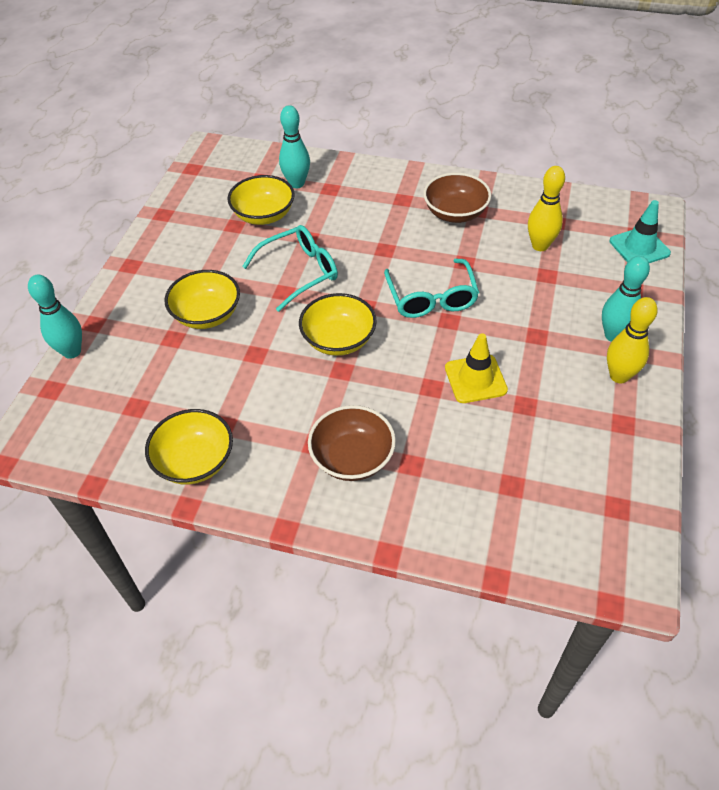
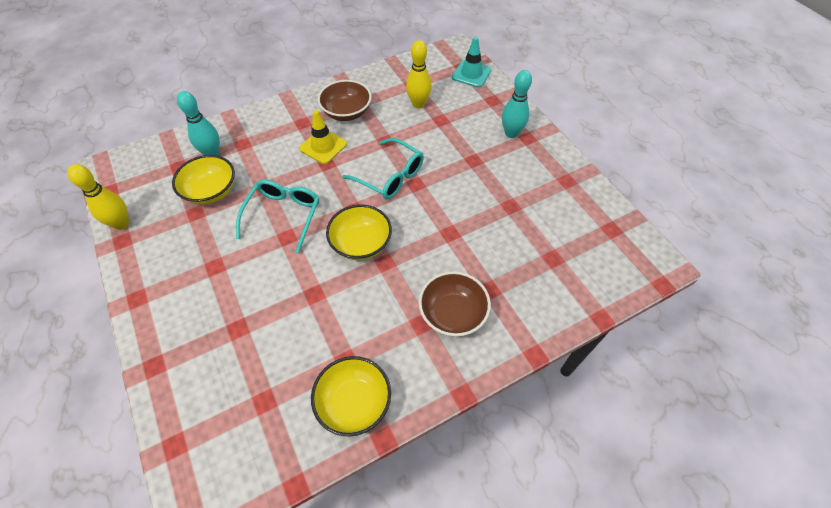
camera: 45 degrees left, 5 degrees up
(72, 351) = (159, 402): turquoise bowling pin -> none
(207, 314) = (246, 292): yellow bowl -> none
(475, 379) = (469, 210): yellow traffic cone -> yellow traffic cone (323, 146)
(619, 376) = (537, 155): yellow bowling pin -> yellow bowling pin (122, 224)

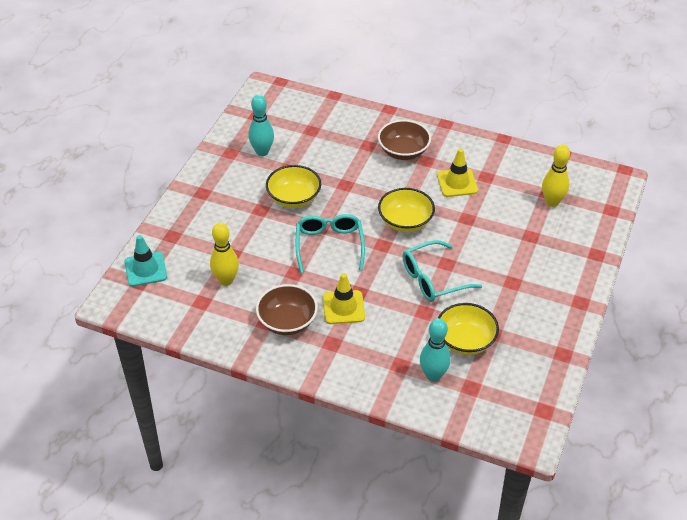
camera: 130 degrees left, 10 degrees down
(122, 224) = (554, 369): yellow bowling pin -> yellow bowling pin (552, 202)
(354, 402) = (502, 159): yellow bowl -> yellow bowl (294, 198)
(364, 325) = (457, 183): none -> yellow traffic cone
(511, 133) = (206, 204): turquoise bowling pin -> turquoise bowling pin (262, 152)

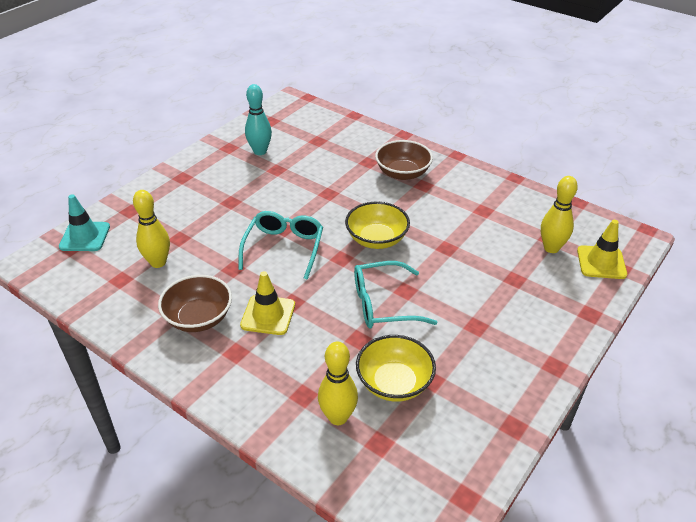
camera: 15 degrees right, 5 degrees down
(294, 198) = (270, 197): yellow bowl -> none
(433, 375) = (338, 417): turquoise bowling pin -> yellow bowling pin
(457, 183) = (449, 211): yellow traffic cone -> yellow traffic cone (601, 262)

